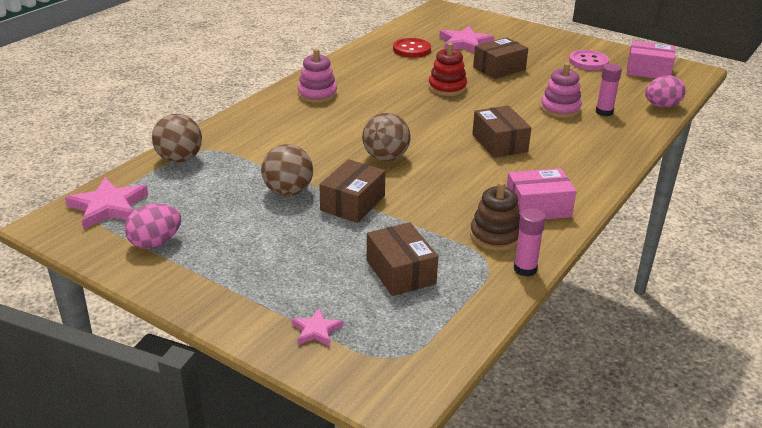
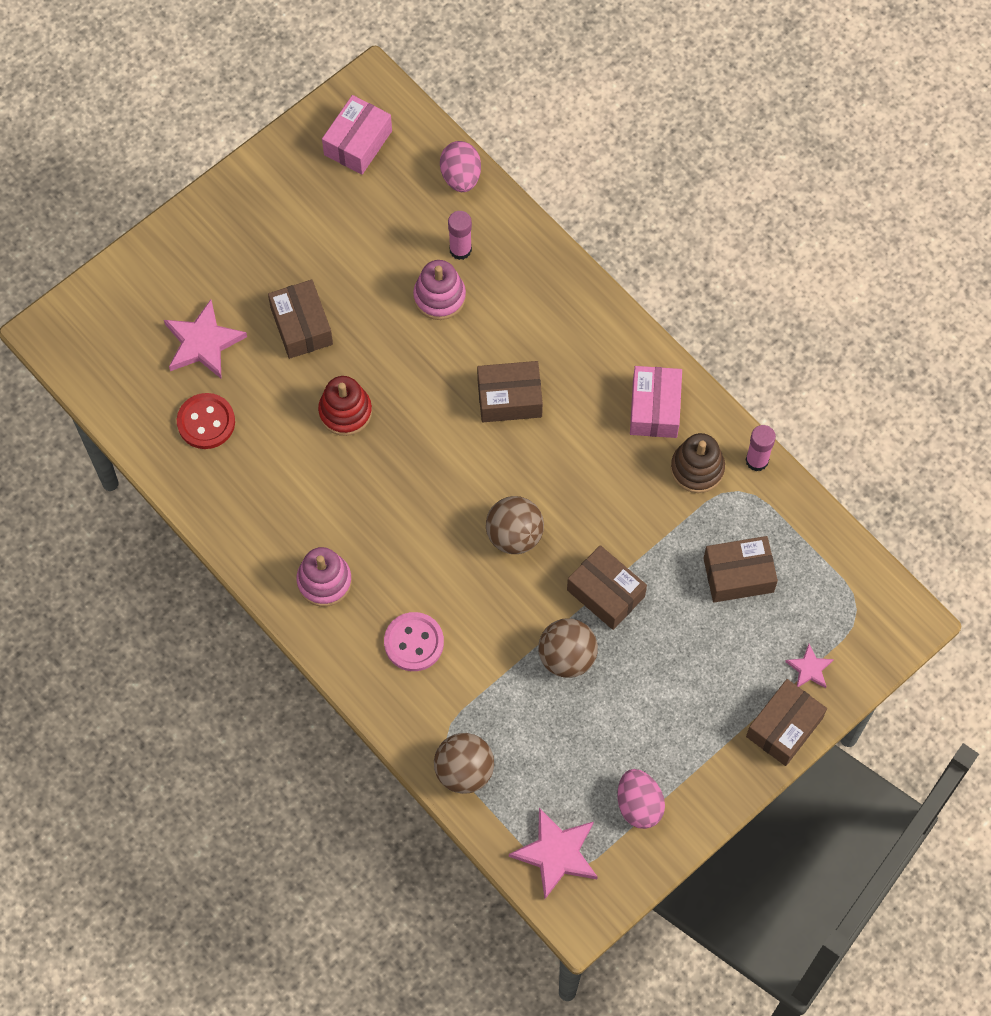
camera: 75 degrees left, 35 degrees up
(247, 321) = (784, 727): none -> brown box
(588, 62) = (310, 204): pink button -> pink button (414, 642)

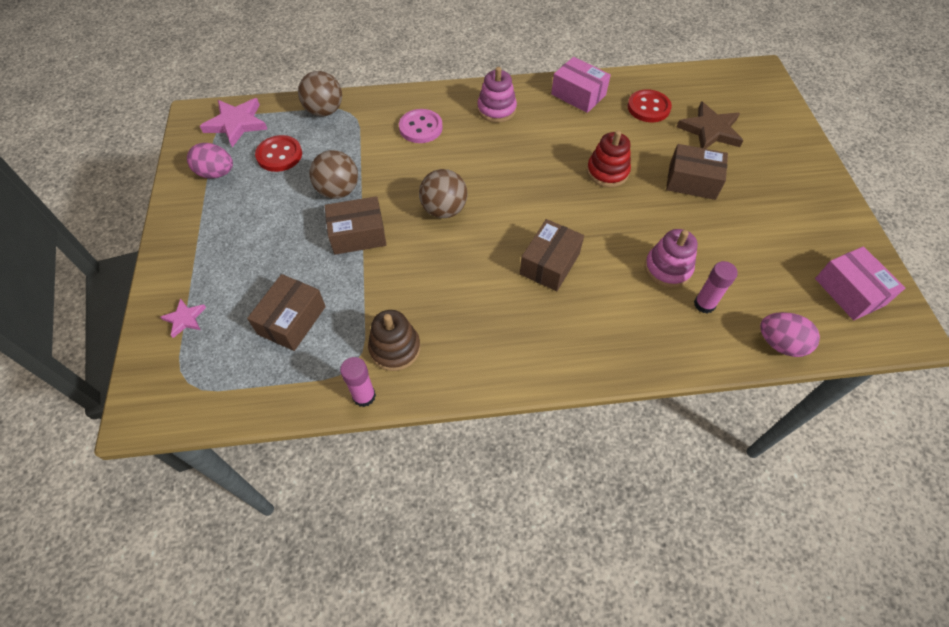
camera: 125 degrees right, 10 degrees down
(203, 342) = (710, 130): pink star -> brown star
(565, 761) = (279, 155): none -> red button
(655, 408) = (468, 352): pink box -> pink box (578, 95)
(784, 727) = (168, 276): brown box -> none

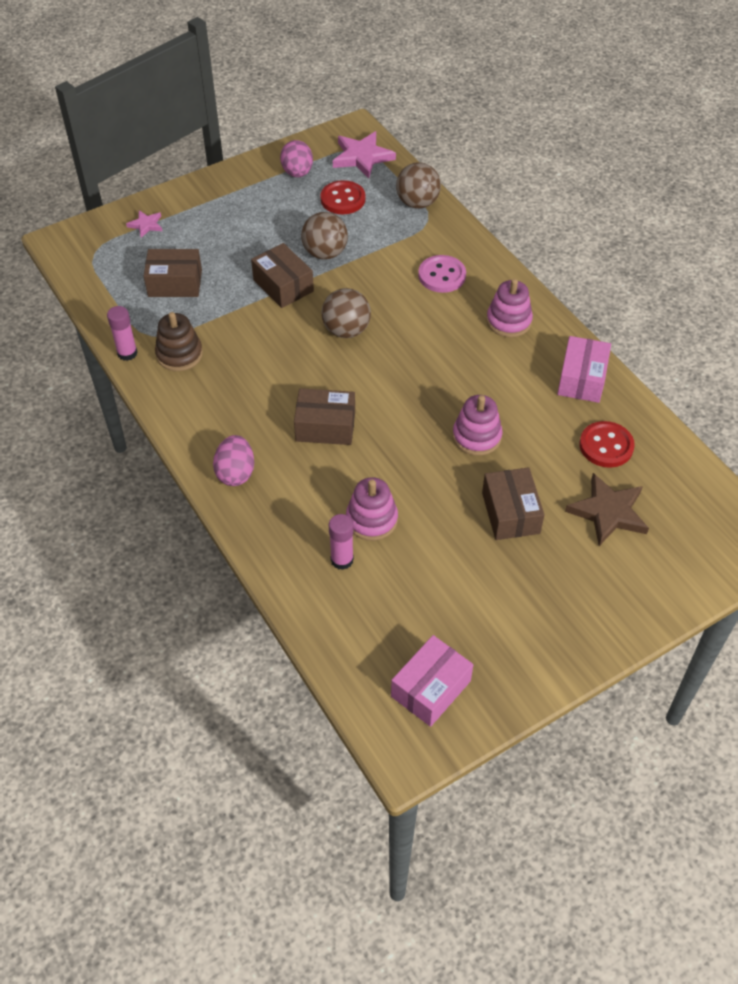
camera: 65 degrees right, 5 degrees down
(607, 172) = (476, 436): red stacking toy -> pink stacking toy
(780, 343) = (325, 633): pink egg -> pink egg (235, 473)

